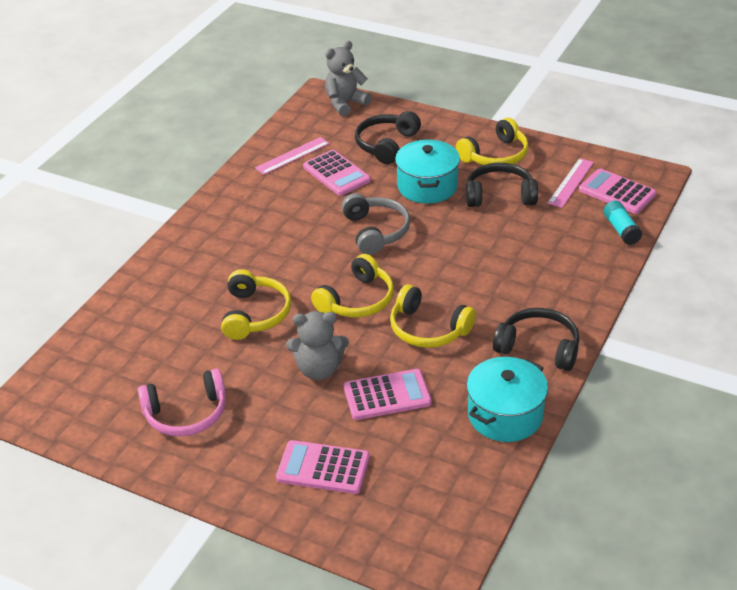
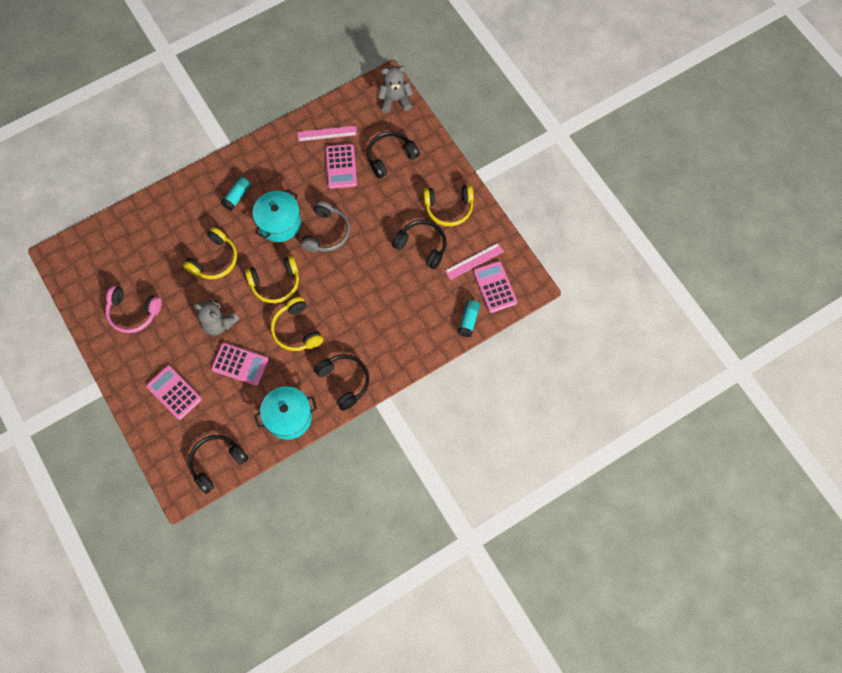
camera: 30 degrees right, 30 degrees up
(231, 248) = (237, 196): none -> turquoise glue stick
(427, 186) = (385, 211): turquoise pot -> turquoise pot (279, 223)
(457, 512) = (217, 462): none -> black headphones

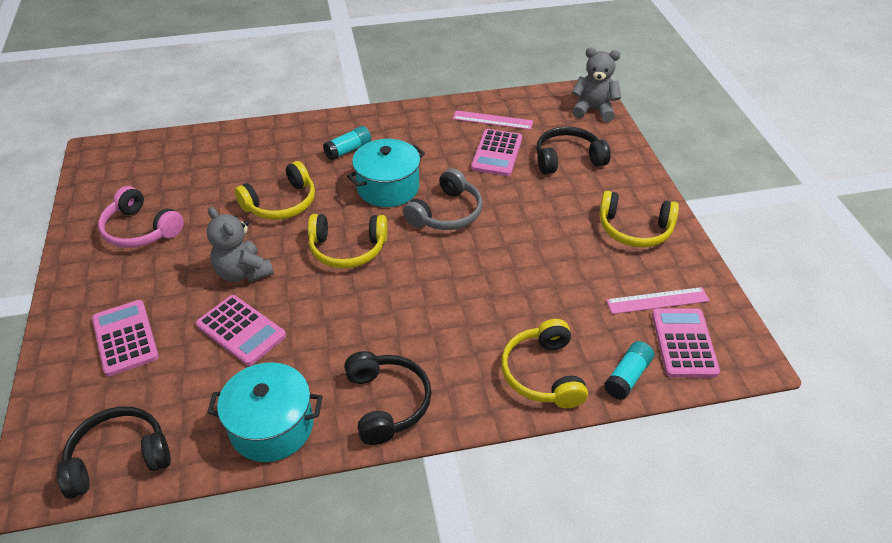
camera: 20 degrees right, 25 degrees down
(296, 330) = (347, 311): yellow headphones -> yellow headphones (542, 374)
(422, 246) = (580, 262): black headphones -> none

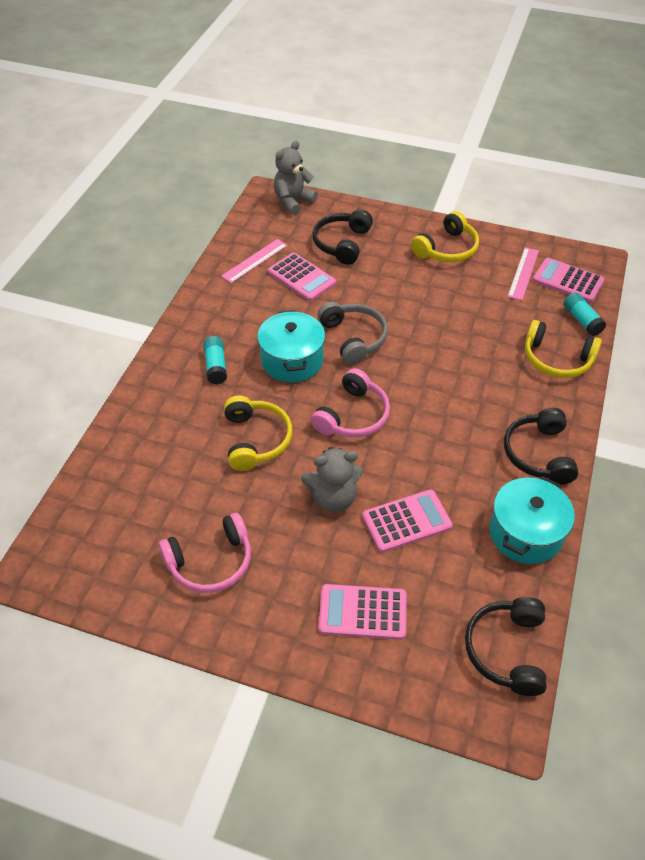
camera: 60 degrees left, 5 degrees up
(347, 249) = (353, 416): yellow headphones -> pink headphones
(387, 403) = (538, 454): black headphones -> black headphones turned 105 degrees counterclockwise

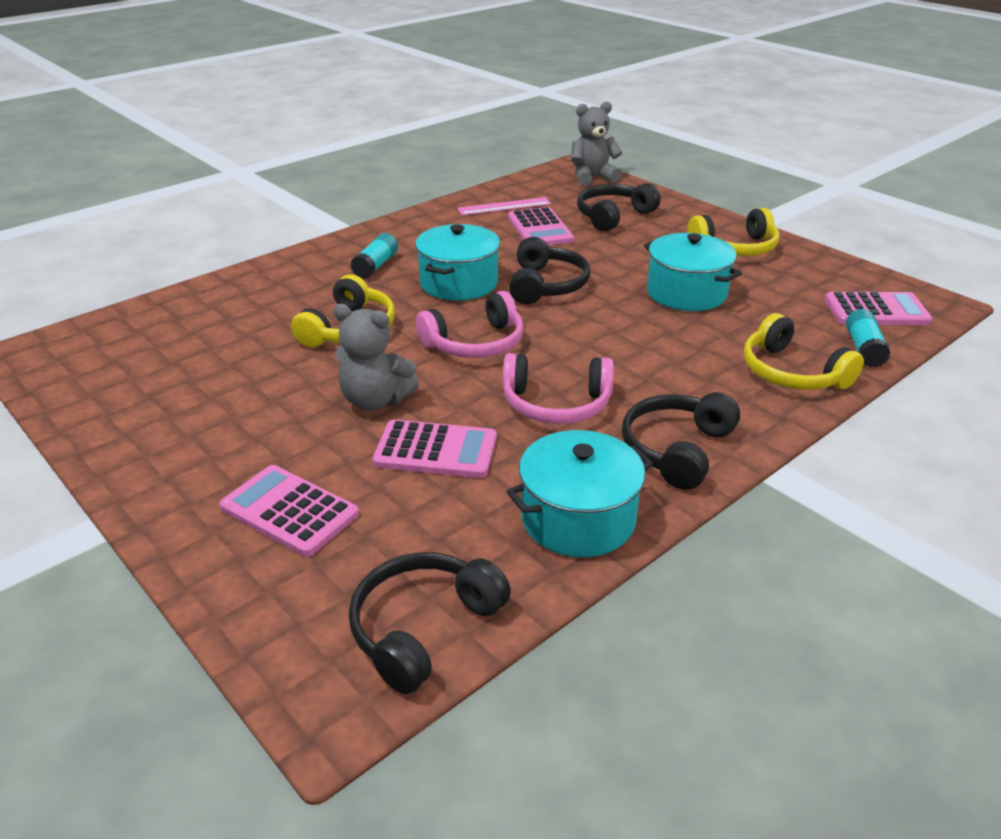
camera: 30 degrees right, 15 degrees down
(211, 562) = (187, 405): pink headphones -> pink headphones (556, 404)
(353, 338) = (546, 285): grey headphones -> black headphones
(448, 309) = (686, 293): none -> turquoise pot
(523, 273) = (818, 289): pink ruler -> none
(567, 281) = (876, 310): pink calculator -> pink calculator turned 120 degrees clockwise

